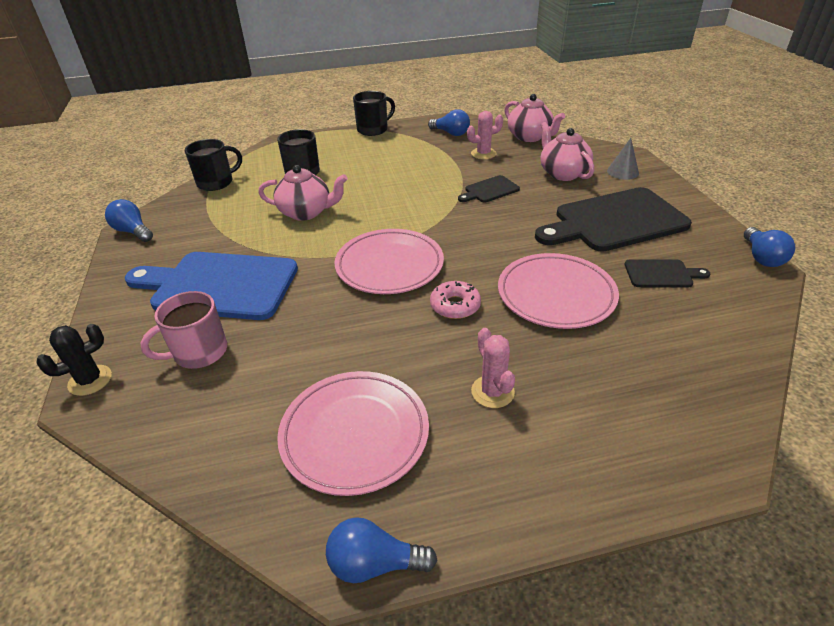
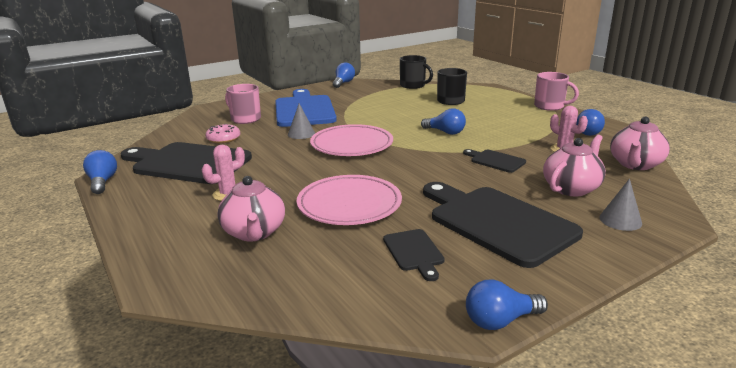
camera: 70 degrees right, 15 degrees down
(90, 380) = (220, 106): black cactus -> none
(306, 212) = (399, 112): pink teapot -> pink teapot (254, 233)
(318, 301) = (301, 134): none -> grey cone
(354, 434) = (188, 163): pink plate -> black cutting board
(373, 129) = (550, 106): black mug -> pink mug
(397, 198) = (445, 132): none -> blue light bulb
(455, 306) = (315, 171): pink donut -> pink donut (223, 138)

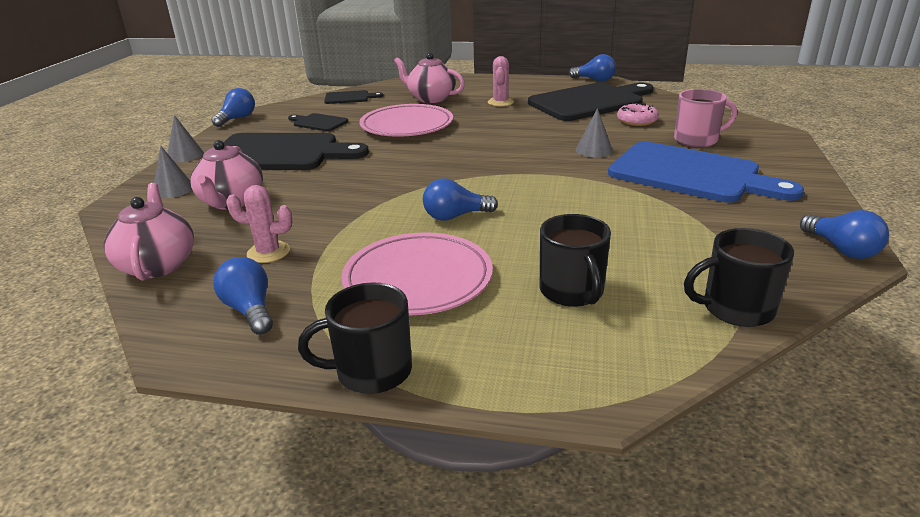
camera: 135 degrees right, 5 degrees up
(352, 145) = (516, 160): pink plate -> pink plate (418, 279)
(495, 161) = (340, 202): black cutting board -> black cutting board (349, 98)
(550, 106) = (372, 371): pink mug -> black mug
(600, 267) = (185, 155): none -> grey cone

